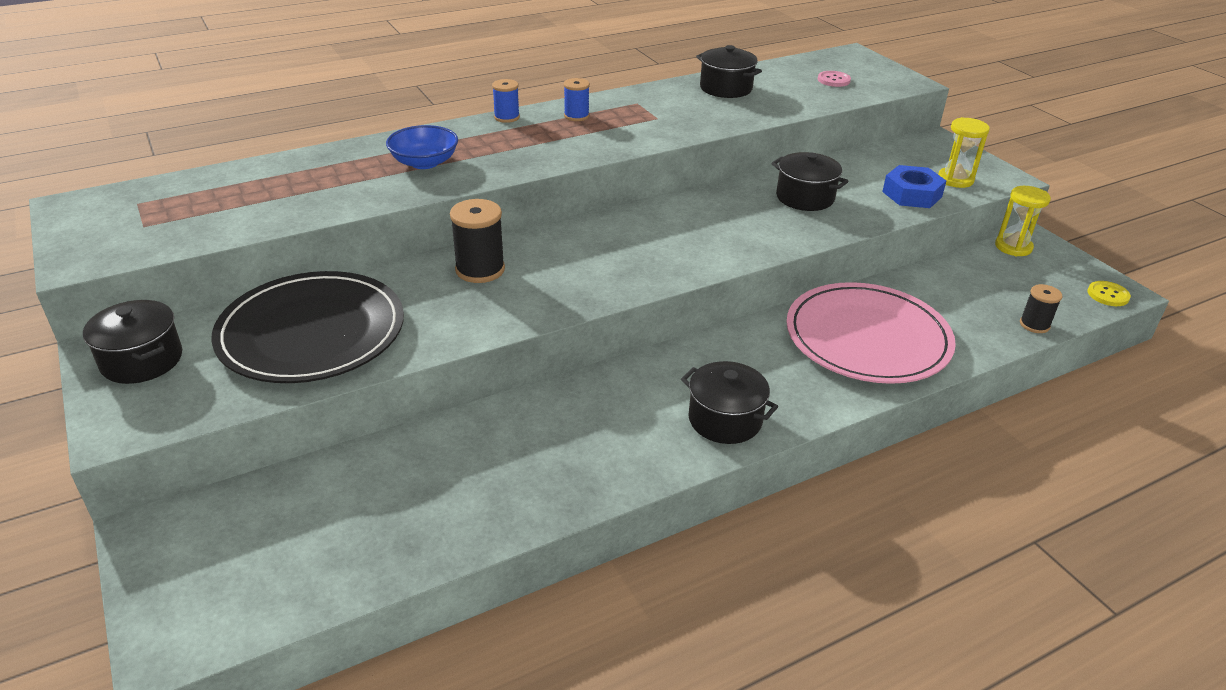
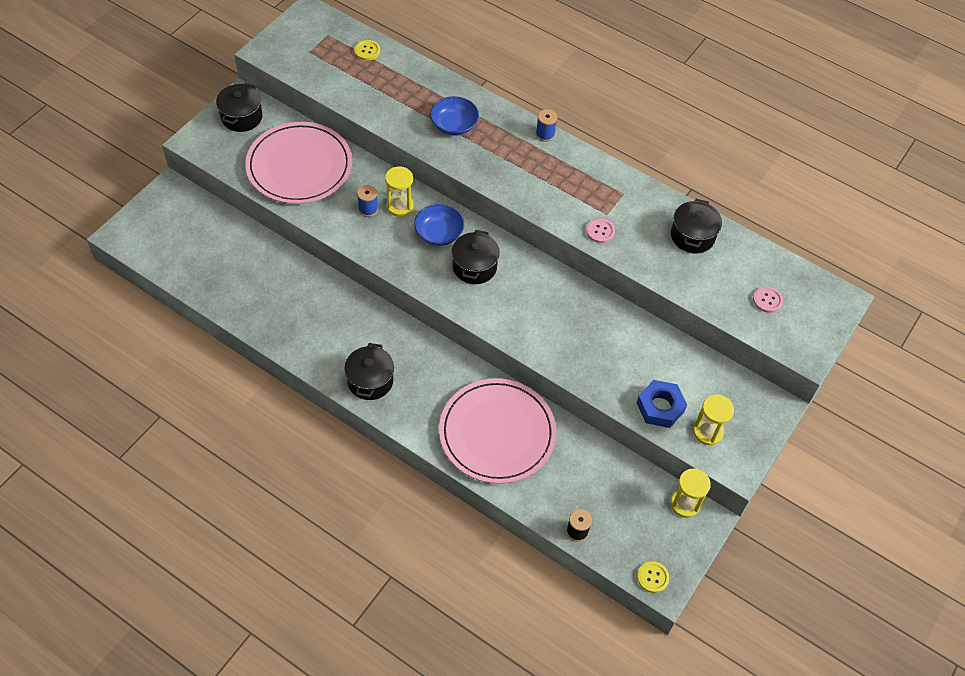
camera: 60 degrees right, 20 degrees up
(214, 183) = (367, 51): none -> yellow button
(311, 332) = (299, 166): black plate -> pink plate
(480, 270) = (400, 206): black spool -> yellow hourglass
(555, 254) = (439, 234): none -> blue bowl
(576, 116) = (575, 169): blue spool -> blue spool (368, 209)
(678, 127) = (600, 231): none -> pink button
(805, 197) = (606, 341): black pot -> black pot (474, 267)

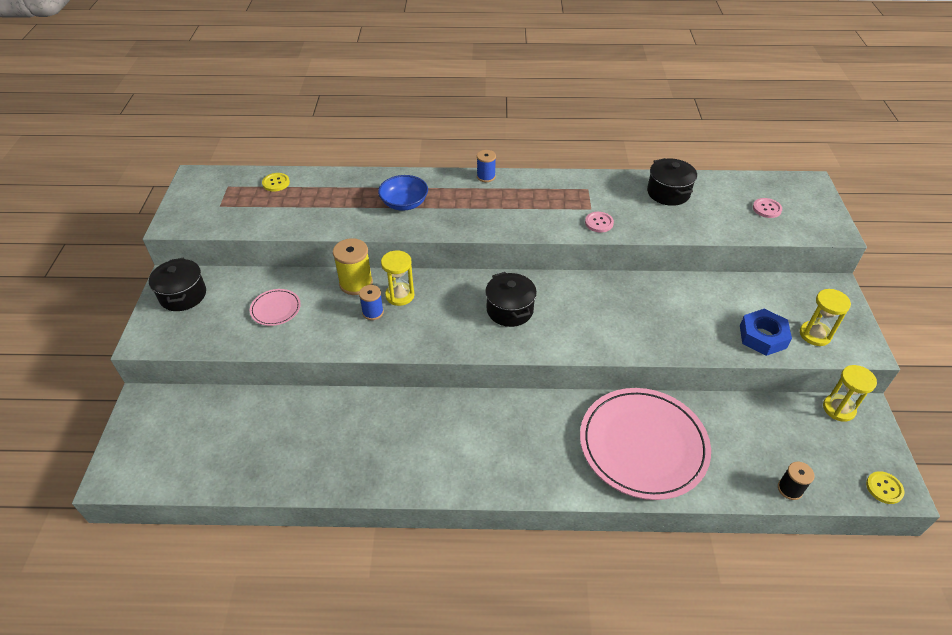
camera: 30 degrees left, 10 degrees down
(299, 166) = (275, 309): pink plate -> pink plate, size x0.43
(370, 381) = (490, 468): black pot -> none
(374, 177) = (356, 283): none -> yellow spool
(439, 234) = (455, 300): blue bowl -> none

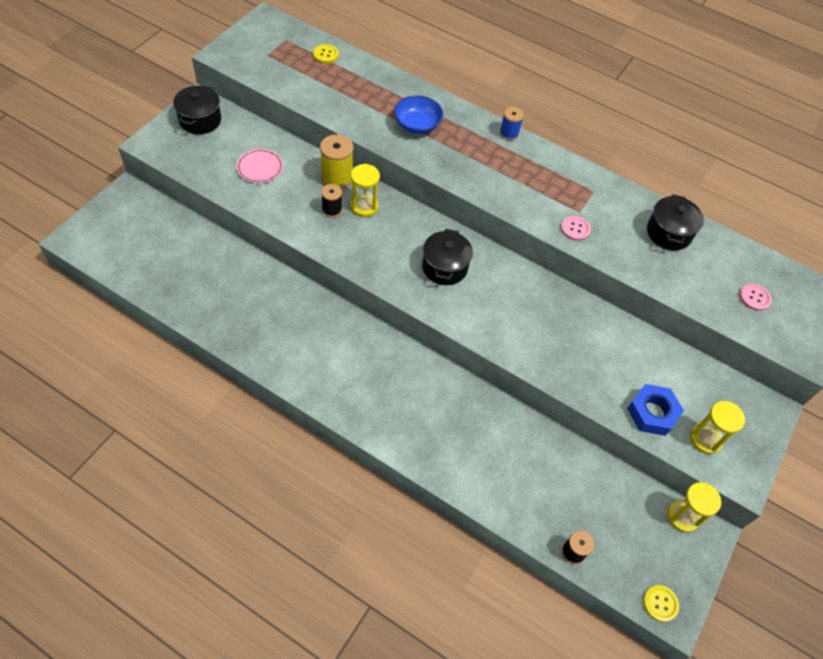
camera: 25 degrees right, 10 degrees up
(373, 312) = (332, 210): blue spool -> black spool
(643, 445) = (478, 443): pink plate -> none

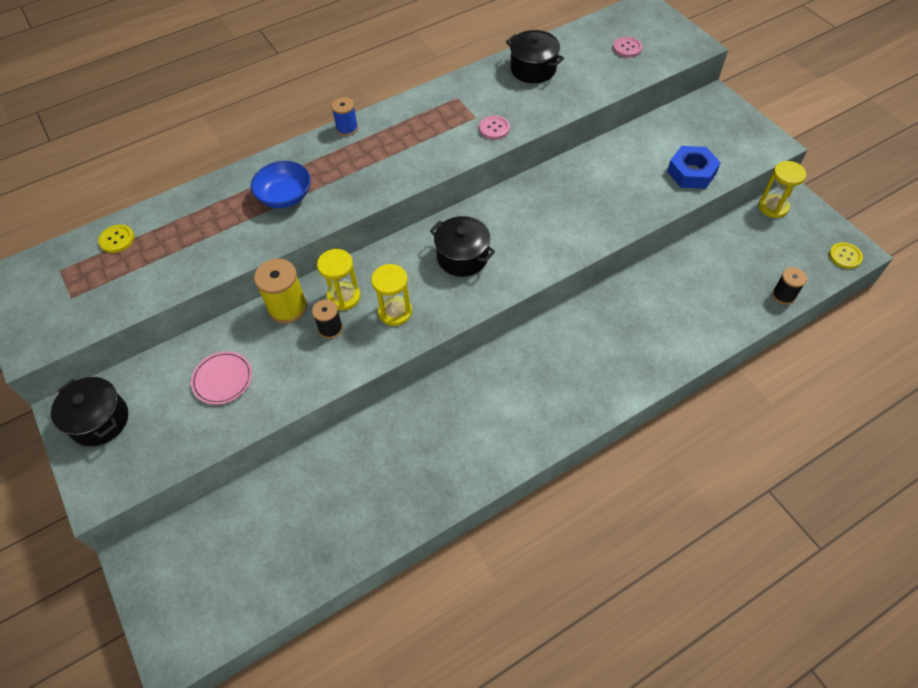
camera: 55 degrees left, 0 degrees up
(705, 439) = (728, 150): yellow hourglass -> yellow hourglass (395, 312)

